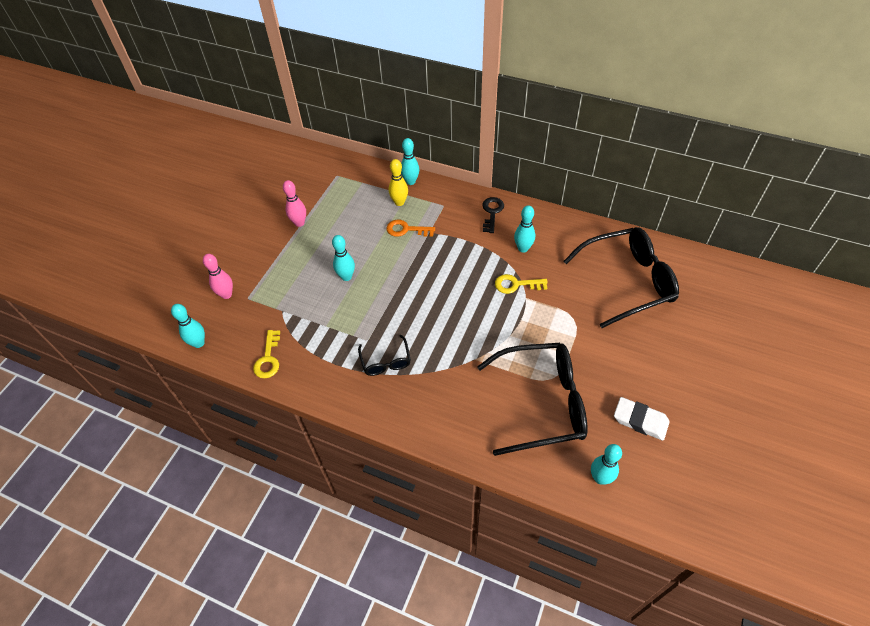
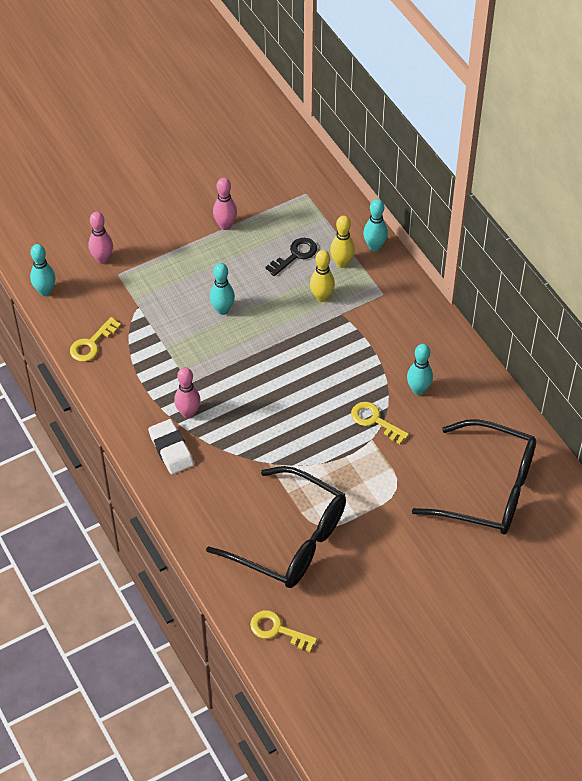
camera: 35 degrees right, 0 degrees up
(386, 361) = (188, 413): black glasses -> pink bowling pin
(406, 230) = (322, 297): orange key -> yellow bowling pin
(492, 212) = (425, 332): black key -> black key (295, 255)
(600, 478) = (277, 630): turquoise bowling pin -> yellow key
(640, 420) = (361, 613): white eraser -> white eraser (171, 449)

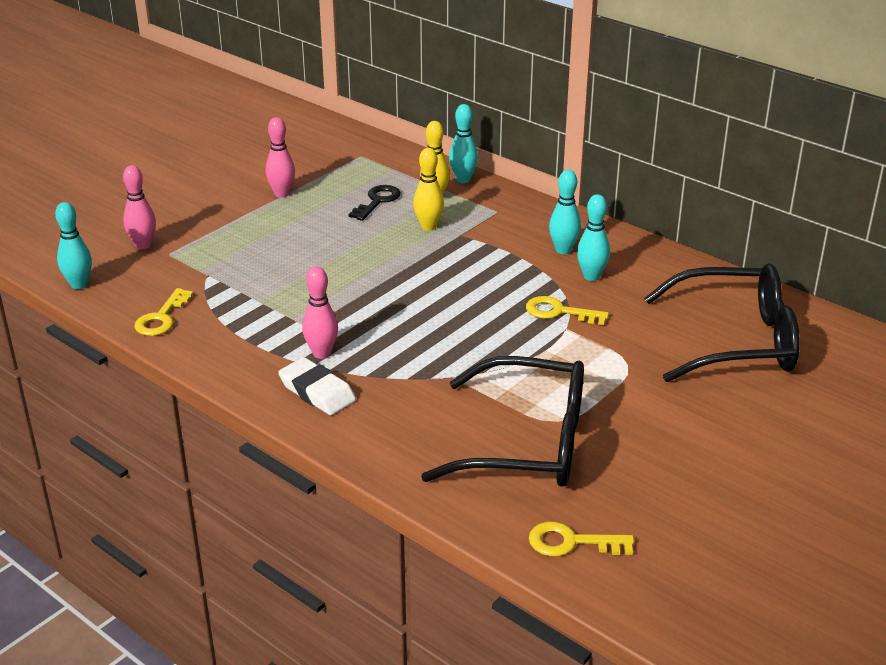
camera: 20 degrees left, 20 degrees down
(222, 310) = (316, 258): turquoise bowling pin -> turquoise bowling pin (563, 250)

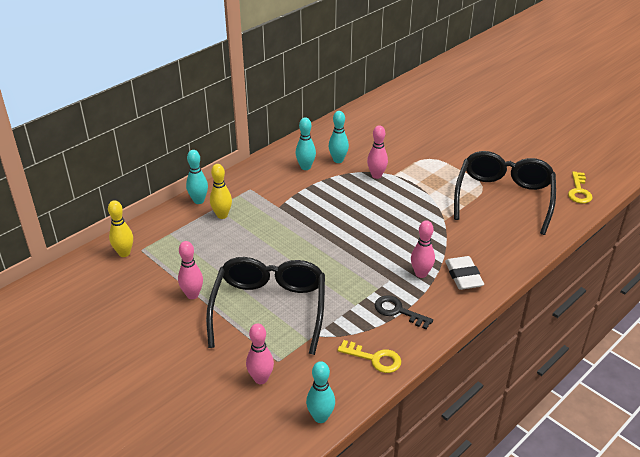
camera: 85 degrees left, 5 degrees up
(317, 392) = (463, 276): white eraser -> white eraser turned 60 degrees counterclockwise
(377, 201) = (220, 243): black key -> black key (398, 311)
(428, 226) = (263, 220): yellow bowling pin -> yellow bowling pin (124, 253)
(559, 312) = (376, 175): yellow key -> pink bowling pin
(736, 341) = (407, 122): black glasses -> black glasses (269, 308)

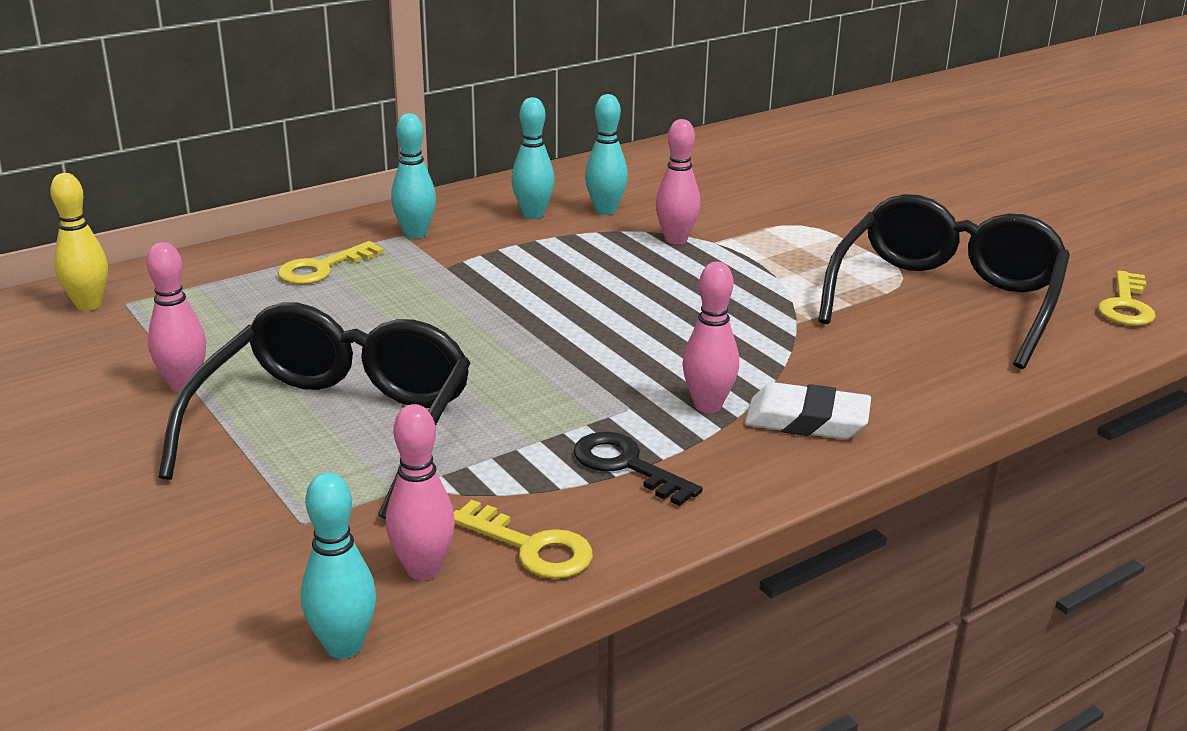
camera: 10 degrees right, 10 degrees down
(198, 201) = (288, 242): turquoise bowling pin -> turquoise bowling pin (415, 234)
(222, 215) = (322, 268): yellow bowling pin -> yellow key
(261, 379) = (244, 551): pink bowling pin -> pink bowling pin (423, 569)
(463, 276) = (806, 420): white eraser -> white eraser turned 75 degrees counterclockwise

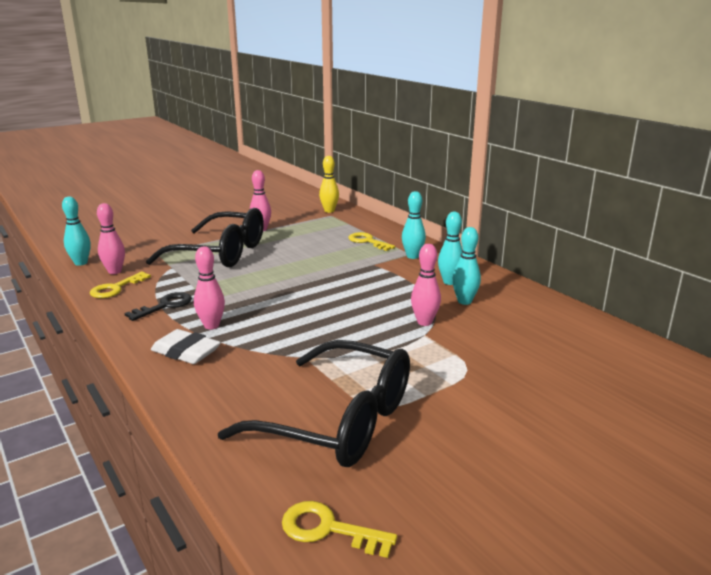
camera: 90 degrees right, 5 degrees down
(806, 420) = (186, 352): white eraser -> white eraser turned 75 degrees counterclockwise

